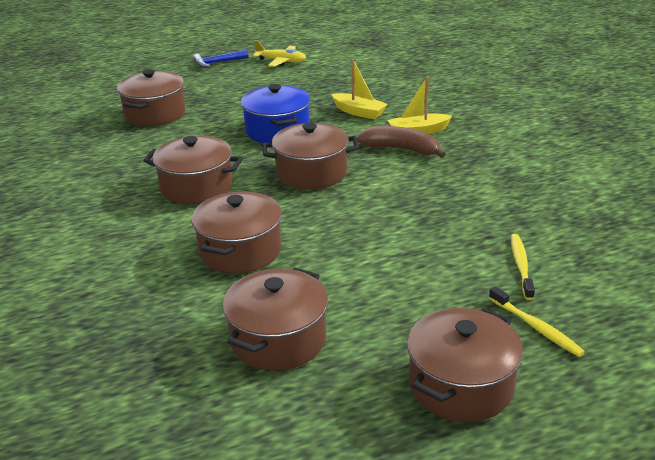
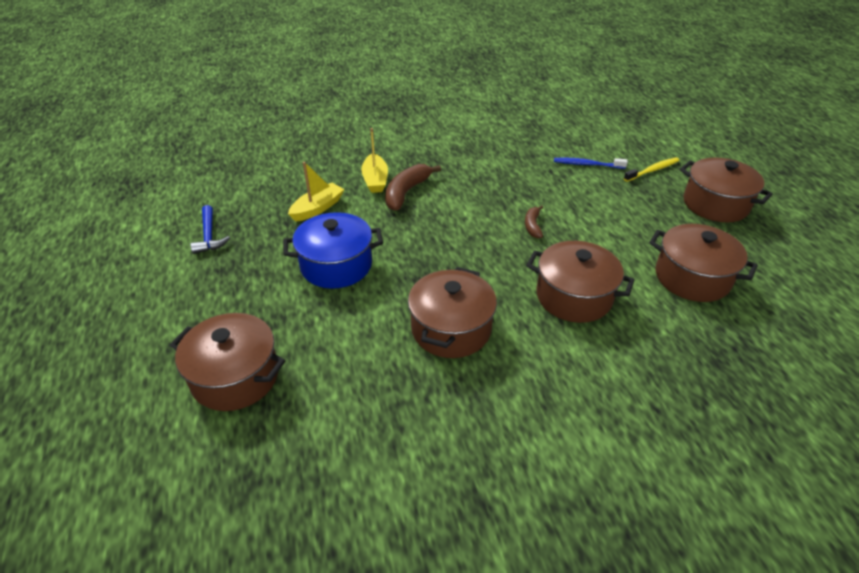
camera: 85 degrees left, 10 degrees up
(218, 62) = (91, 314): blue hammer -> blue hammer (209, 236)
(281, 61) = (135, 255): yellow plane -> none
(311, 173) = (438, 247): brown pot -> none
(360, 224) = (532, 226): none -> brown banana
(521, 266) = (587, 164): yellow toothbrush -> blue toothbrush

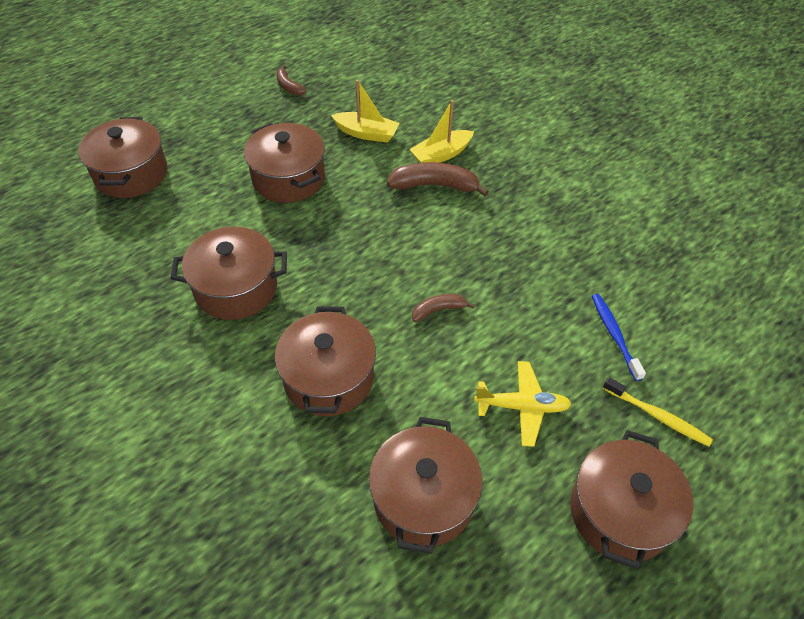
camera: 65 degrees right, 10 degrees up
(209, 236) = (288, 86): blue hammer -> brown banana
(336, 265) = (288, 178): blue pot -> brown pot
(630, 215) = (522, 407): none -> yellow plane

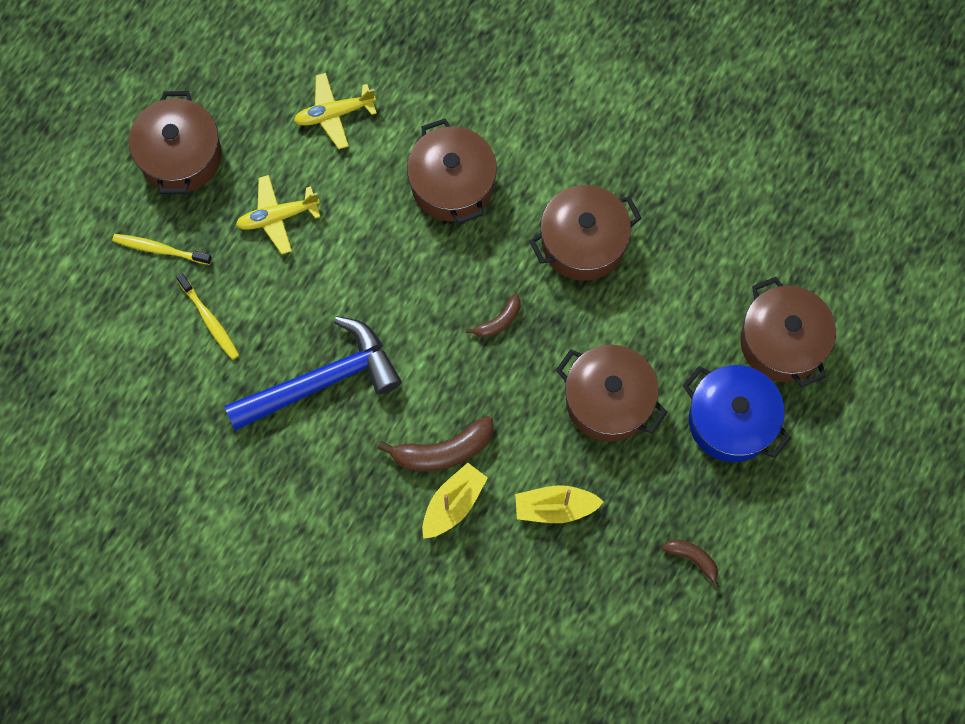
camera: 160 degrees right, 20 degrees up
(207, 142) = (731, 421): none -> blue pot
(423, 498) = (334, 114): brown pot -> yellow plane
(438, 310) = (382, 288): brown banana -> brown banana (498, 321)
(519, 257) = (321, 381): none -> blue hammer
(614, 335) = (209, 320): blue toothbrush -> yellow toothbrush

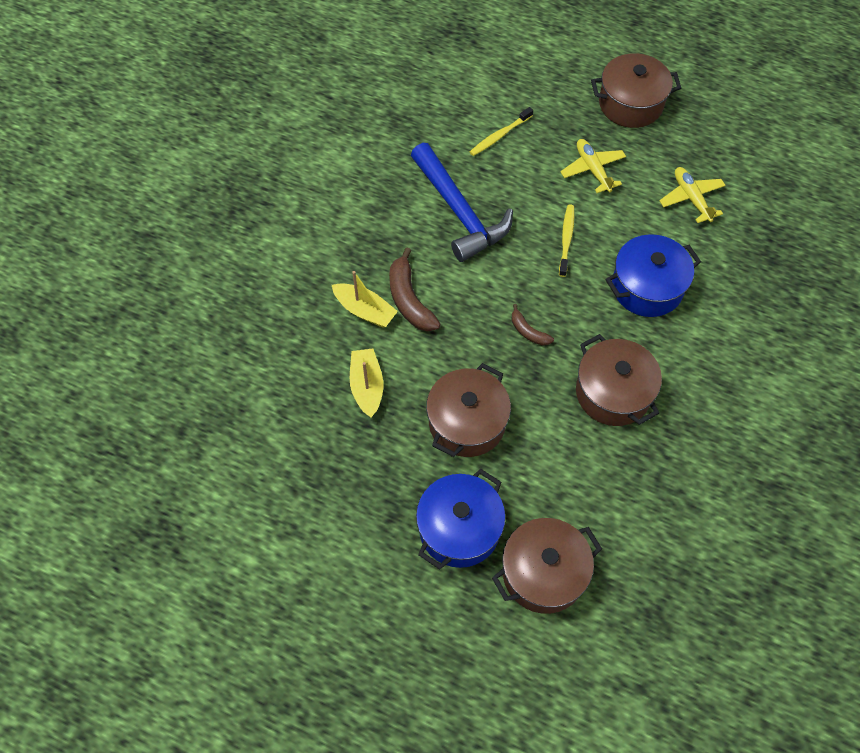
camera: 85 degrees right, 10 degrees down
(160, 249) = (551, 100): yellow toothbrush -> yellow toothbrush (566, 239)
(452, 184) = (647, 287): brown pot -> blue pot
(693, 559) = (327, 501): brown banana -> none

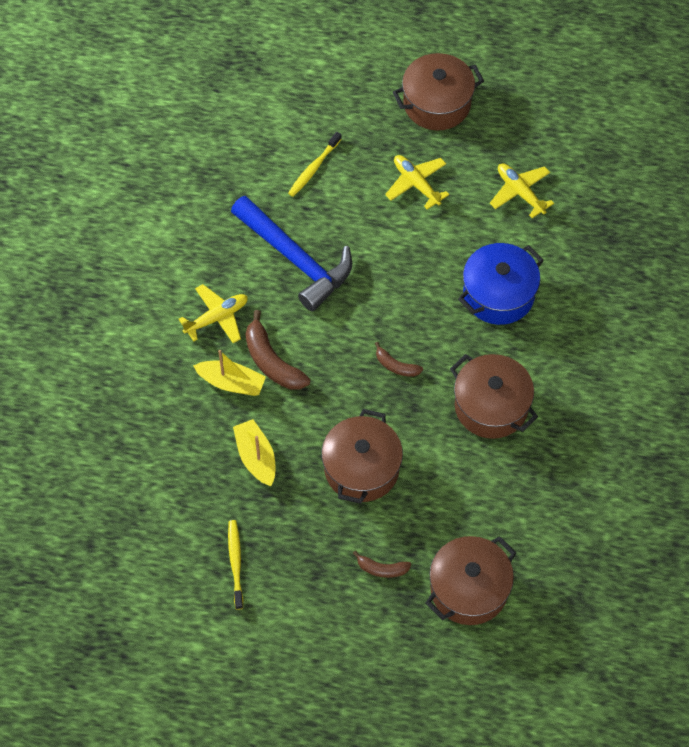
camera: 15 degrees left, 0 degrees up
(369, 248) = (217, 318): none -> yellow plane
(459, 529) = (382, 569): blue pot -> brown banana
(566, 239) = (409, 264): yellow toothbrush -> yellow toothbrush (235, 563)

